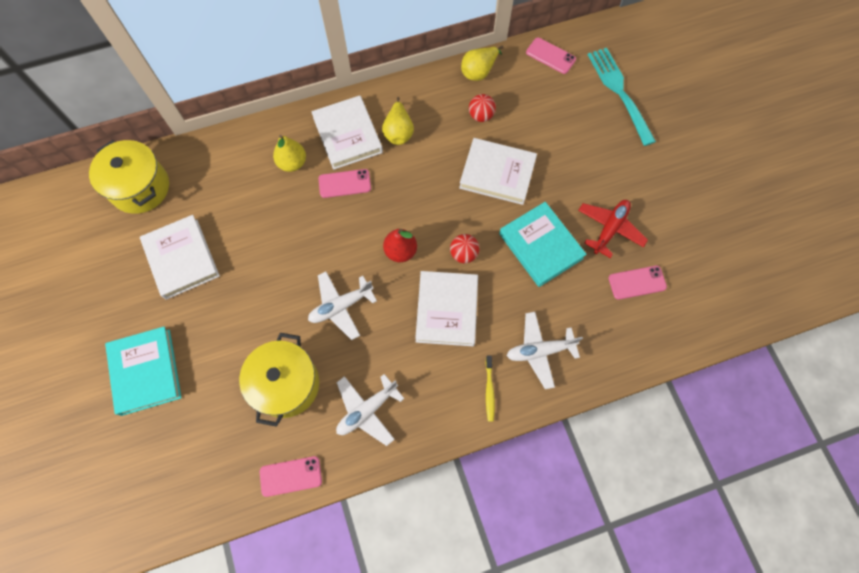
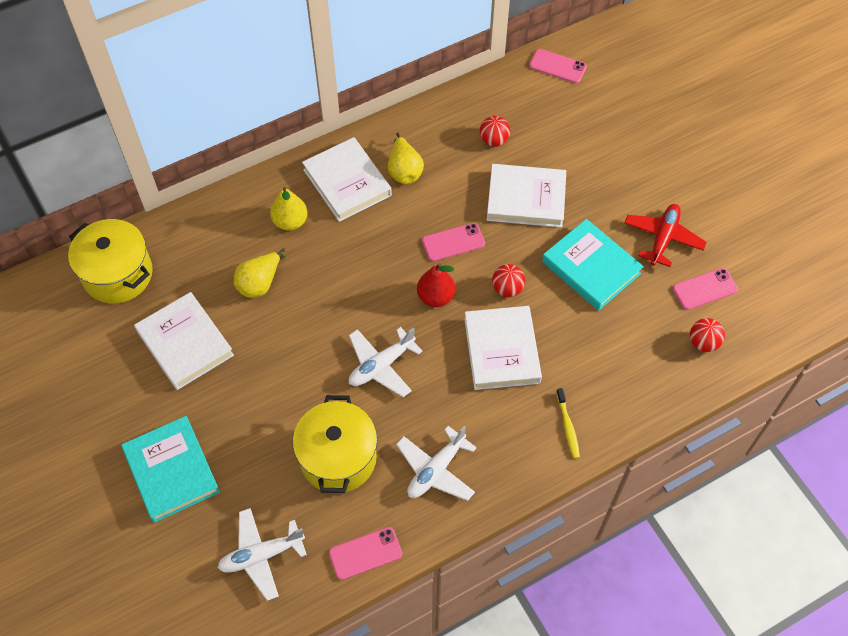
camera: 10 degrees left, 10 degrees down
(344, 183) = (355, 235): pink phone -> pink phone (453, 242)
(479, 71) = (481, 94): yellow pear -> yellow pear (260, 283)
(539, 351) = (614, 377): white plane -> white plane (261, 555)
(620, 93) = (643, 94): turquoise fork -> none
(625, 332) = (703, 343): none -> red ball

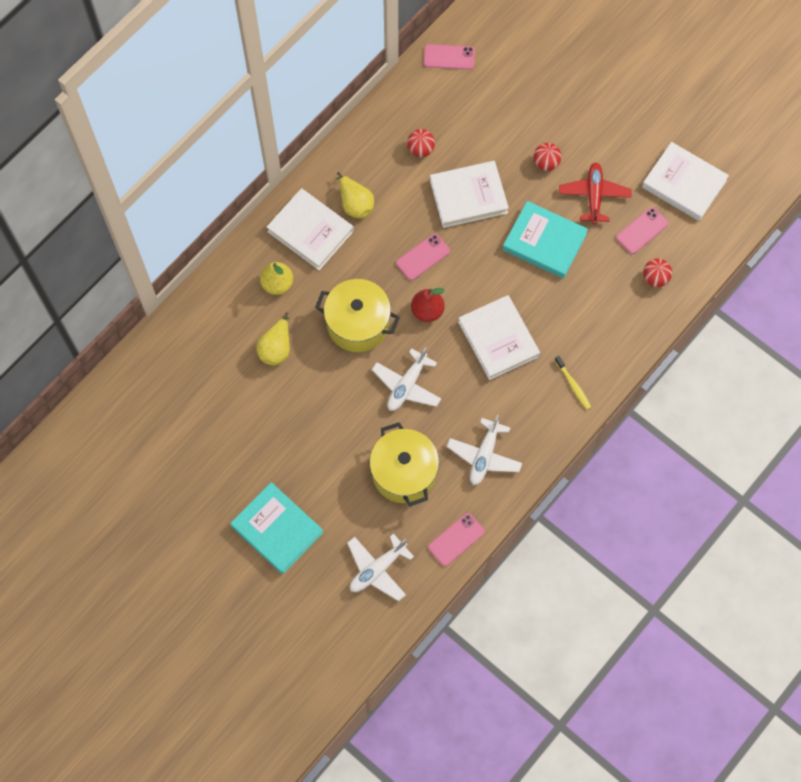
camera: 20 degrees left, 10 degrees up
(118, 274) = (152, 381): yellow pot -> yellow pot (358, 324)
(185, 343) = (238, 421): white book -> white book (684, 184)
(507, 289) = (483, 284): red ball -> red ball (546, 163)

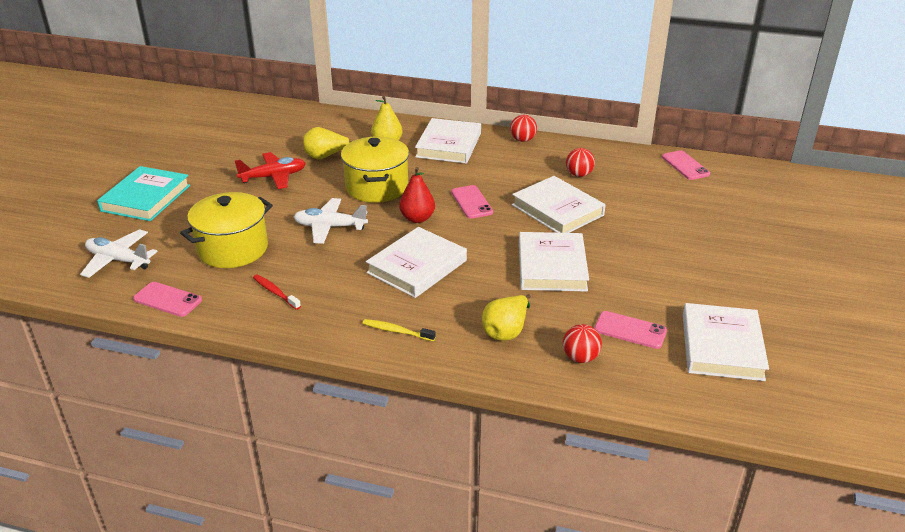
camera: 65 degrees right, 35 degrees down
(355, 204) = (493, 158): yellow pear -> yellow pear (506, 331)
(423, 257) = (472, 202): pink phone -> pink phone turned 45 degrees clockwise
(484, 456) = (275, 292): white plane -> red toothbrush
(544, 242) = (552, 266): turquoise book -> white book
(546, 163) = (640, 244): red ball -> red ball (522, 140)
(573, 385) = (397, 331): yellow toothbrush -> yellow toothbrush turned 75 degrees clockwise
(594, 195) = (637, 284): red plane -> red plane (273, 177)

